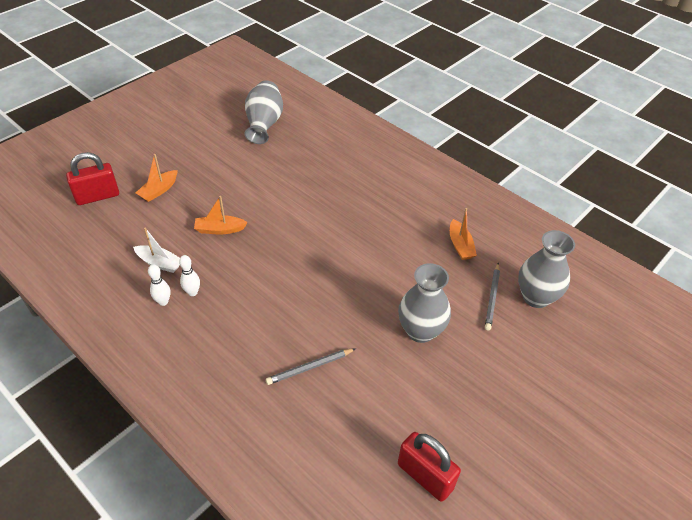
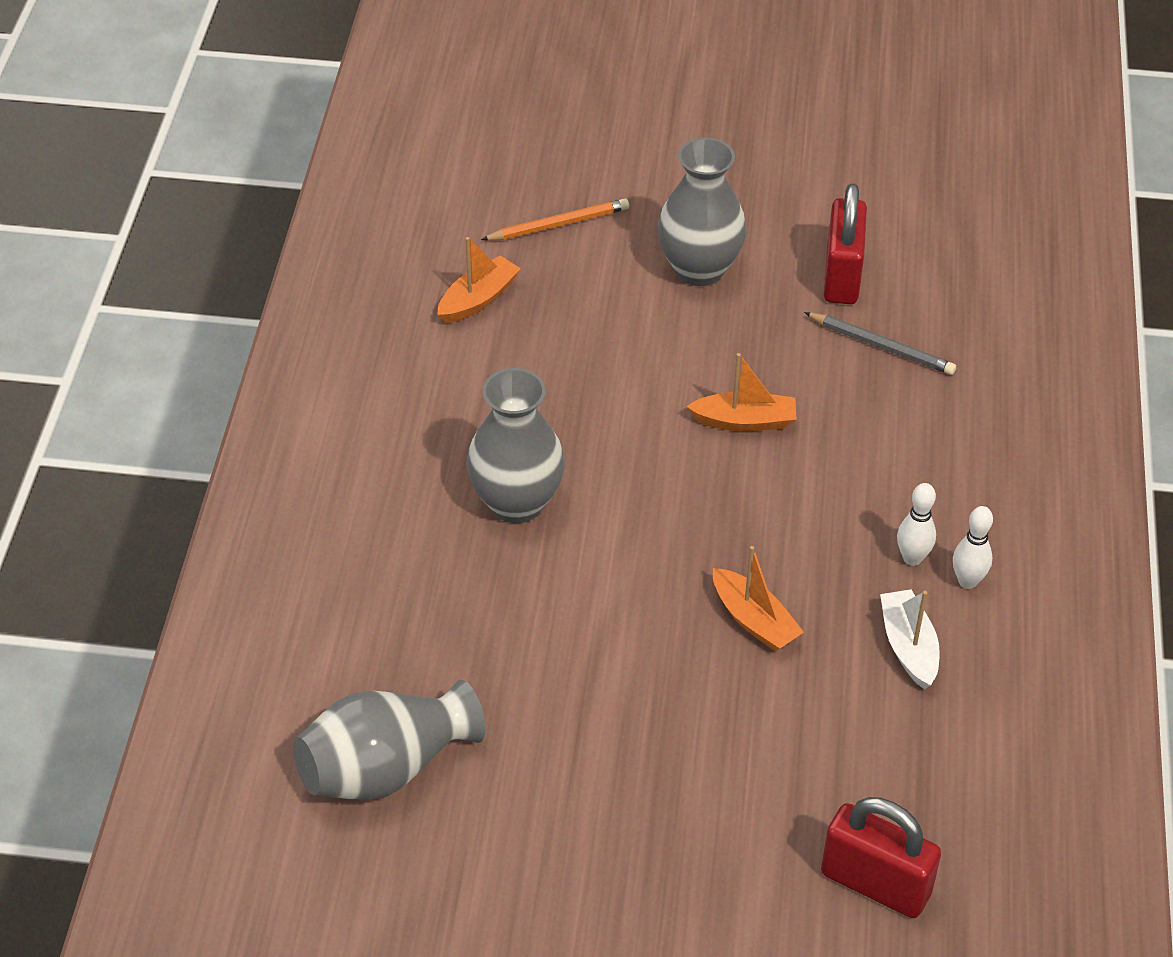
camera: 125 degrees left, 0 degrees up
(159, 190) = (758, 792): orange boat -> orange boat (744, 421)
(425, 476) = (902, 177): red padlock -> red padlock (842, 276)
(492, 298) = (558, 224): grey pencil -> orange pencil
(536, 297) = (511, 183): grey vase -> grey vase (516, 503)

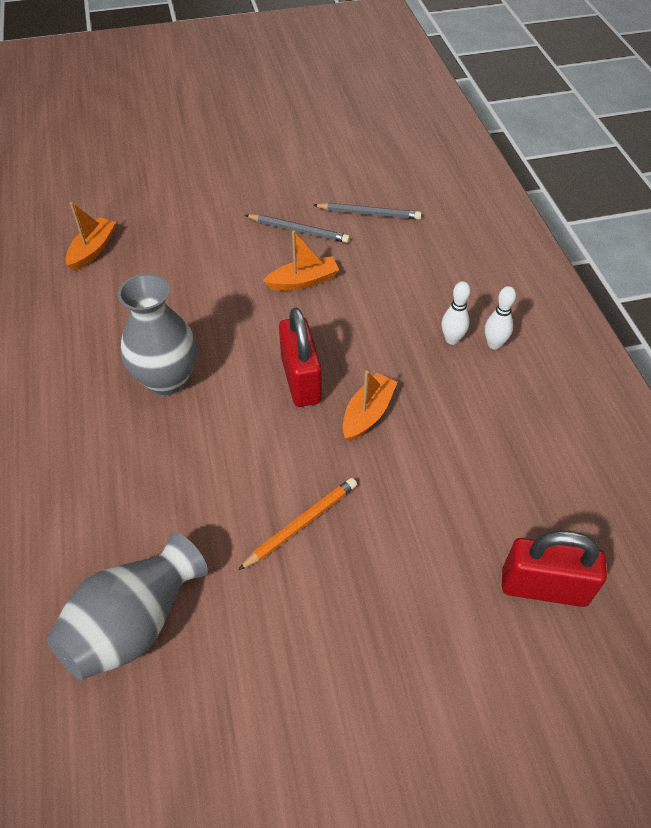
camera: 20 degrees left, 5 degrees up
(558, 224) = (132, 191): orange pencil -> orange pencil (301, 524)
(699, 269) = (234, 196): grey vase -> none
(754, 620) = (367, 413): orange boat -> orange boat turned 90 degrees counterclockwise
(769, 345) = (298, 230): none -> grey pencil
(842, 276) = (325, 179): red padlock -> red padlock (301, 380)
(908, 647) = (479, 400): white boat -> none

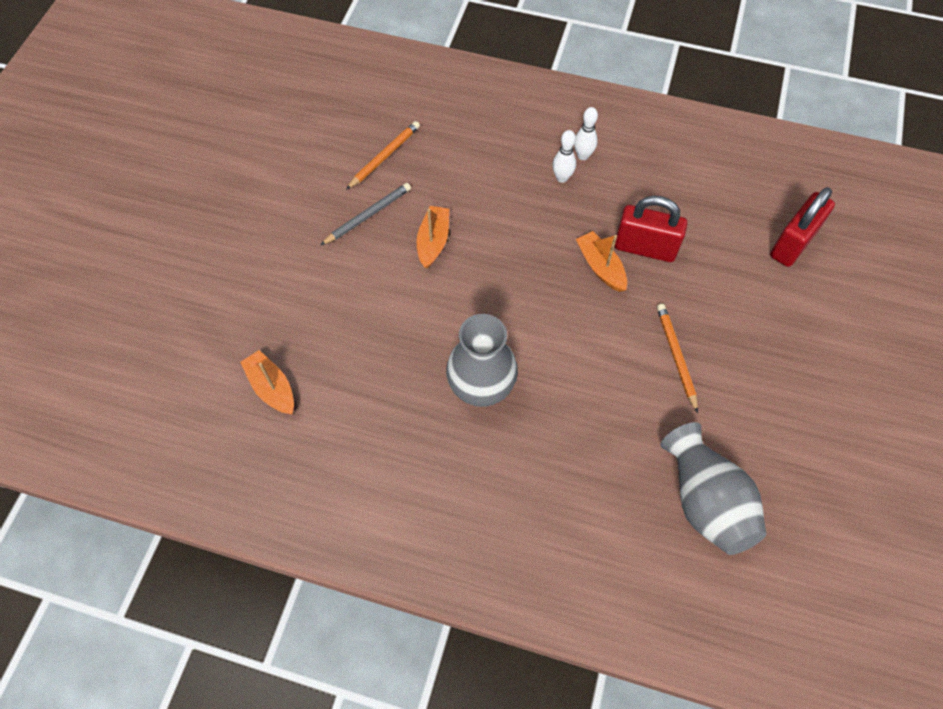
camera: 60 degrees left, 10 degrees up
(301, 380) = (541, 294): red padlock -> red padlock (645, 248)
(369, 213) = (384, 156): grey pencil -> orange pencil

